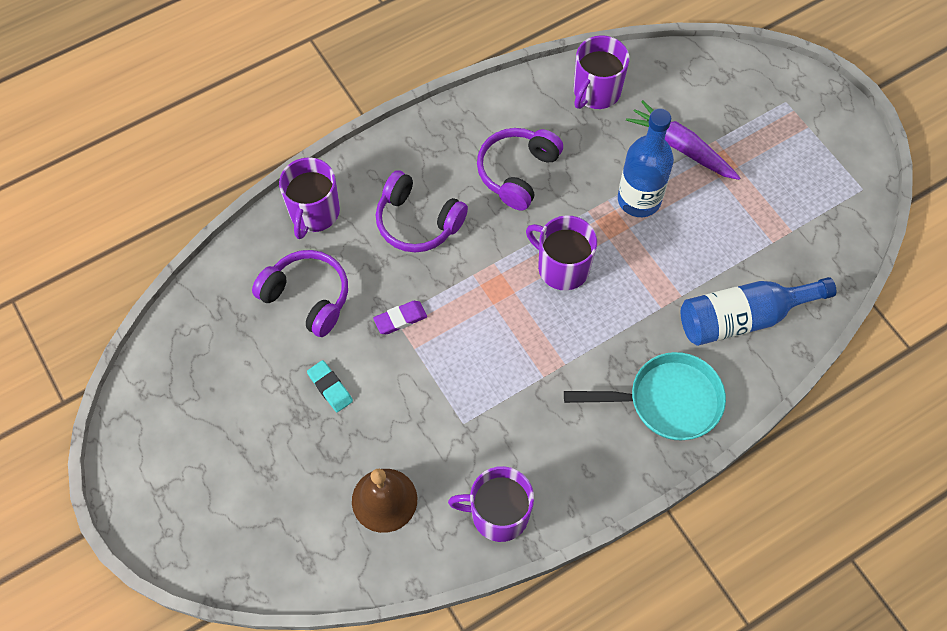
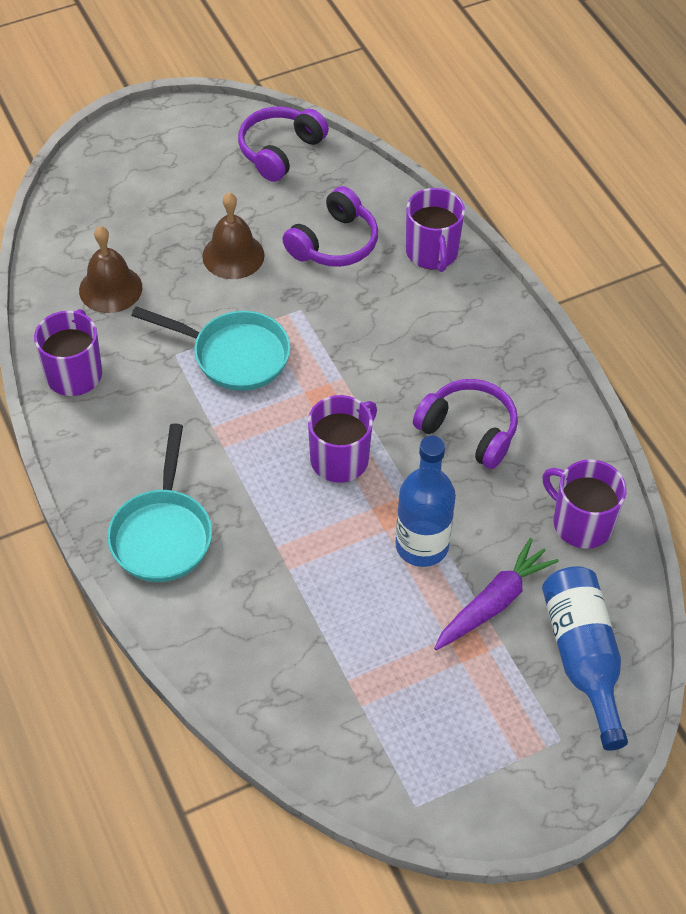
camera: 95 degrees right, 10 degrees down
(314, 212) = (432, 252): purple mug -> purple mug turned 120 degrees counterclockwise
(330, 387) = (233, 255): turquoise eraser -> brown bell
(400, 319) = (298, 313): purple eraser -> none
(417, 222) = (412, 336): purple headphones -> purple headphones (280, 151)
(457, 369) = (234, 355): none -> turquoise pan
(743, 318) = (250, 627): blue bottle -> blue bottle (582, 658)

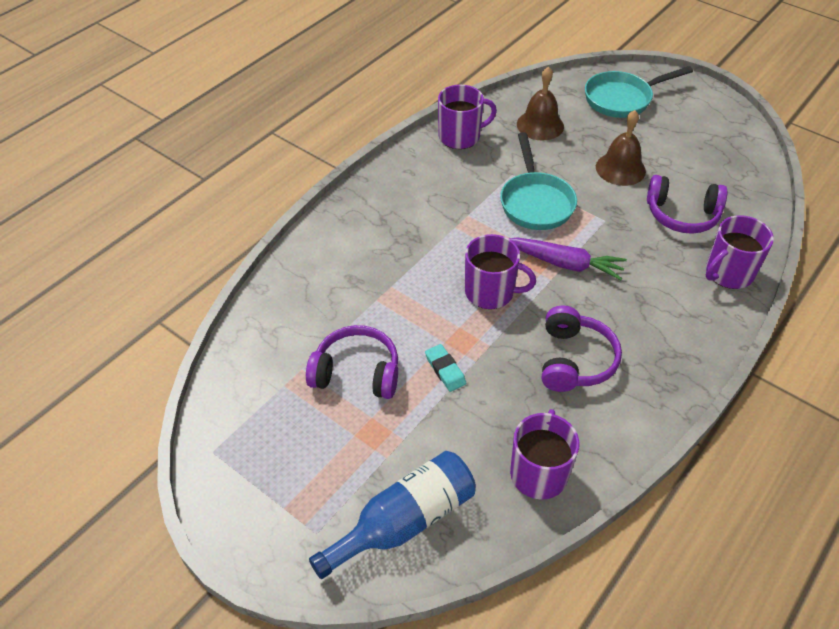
camera: 65 degrees right, 5 degrees down
(162, 534) = (364, 225): turquoise pan -> turquoise pan (622, 99)
(280, 151) = (737, 155): purple headphones -> purple headphones (356, 373)
(422, 546) = (445, 370): blue bottle -> turquoise eraser
(493, 603) = (421, 437): purple carrot -> purple carrot (564, 263)

